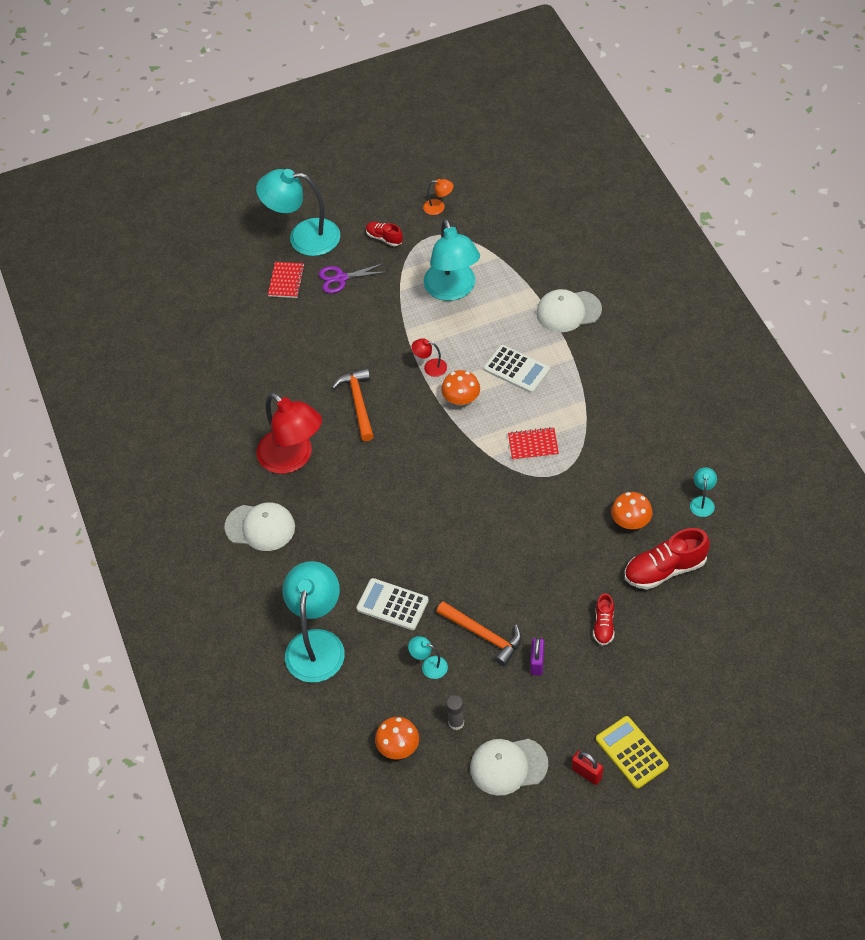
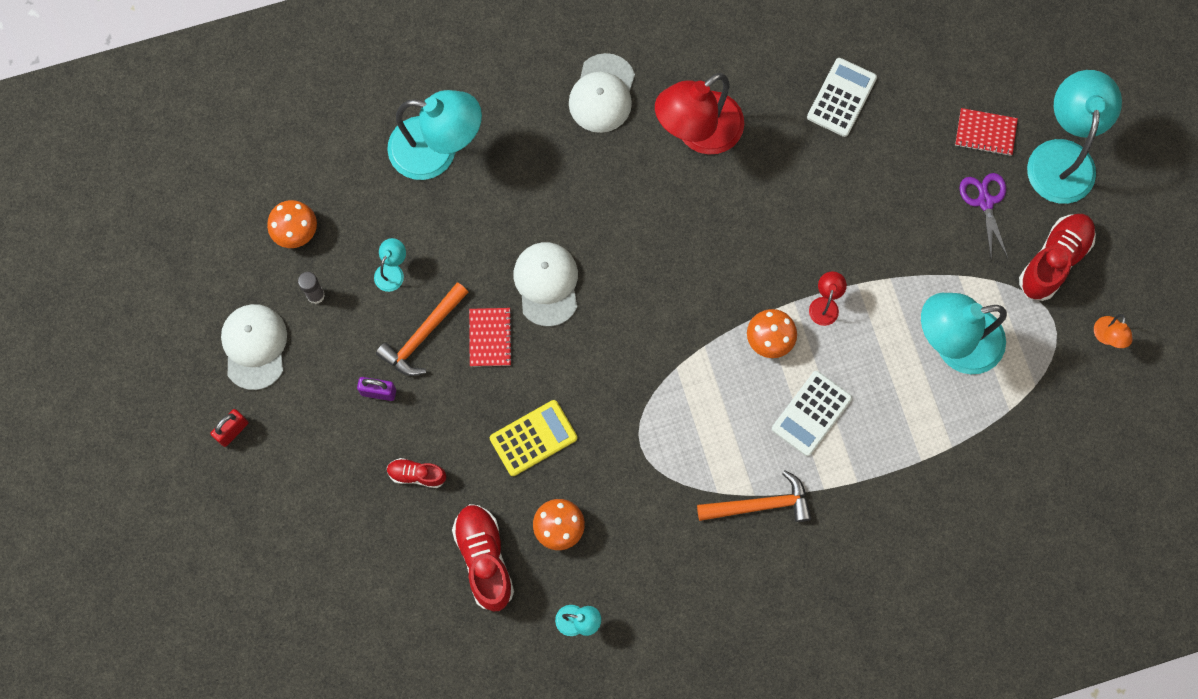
camera: 90 degrees right, 20 degrees up
(358, 403) = (775, 213): orange hammer -> orange hammer (760, 505)
(384, 238) = (1054, 261): red shoe -> red shoe, size x1.79
(392, 605) = (477, 236): white calculator -> white calculator (841, 97)
(533, 445) = (688, 421): red notebook -> red notebook (490, 338)
(568, 311) = (905, 492): white cap -> white cap (547, 284)
(631, 752) = (250, 484): yellow calculator -> yellow calculator (533, 438)

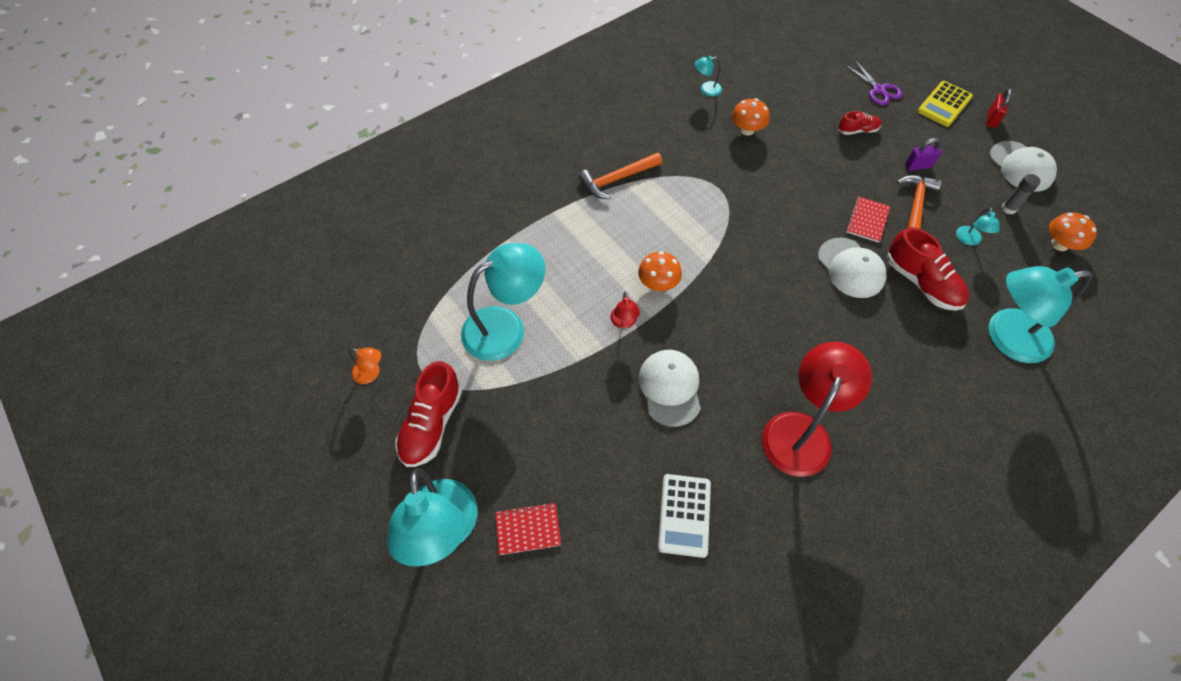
camera: 160 degrees right, 15 degrees down
(484, 559) = (784, 102): red shoe -> red shoe (921, 282)
(490, 338) = (867, 220): red notebook -> red notebook turned 45 degrees clockwise
(533, 438) = (795, 171): yellow calculator -> yellow calculator (944, 104)
(602, 93) = (906, 437): white cap -> white cap (670, 388)
(811, 413) = (603, 244): white calculator -> none
(985, 202) = (510, 457): purple scissors -> purple scissors (878, 90)
(1107, 337) = (371, 374): orange lamp -> orange lamp turned 120 degrees clockwise

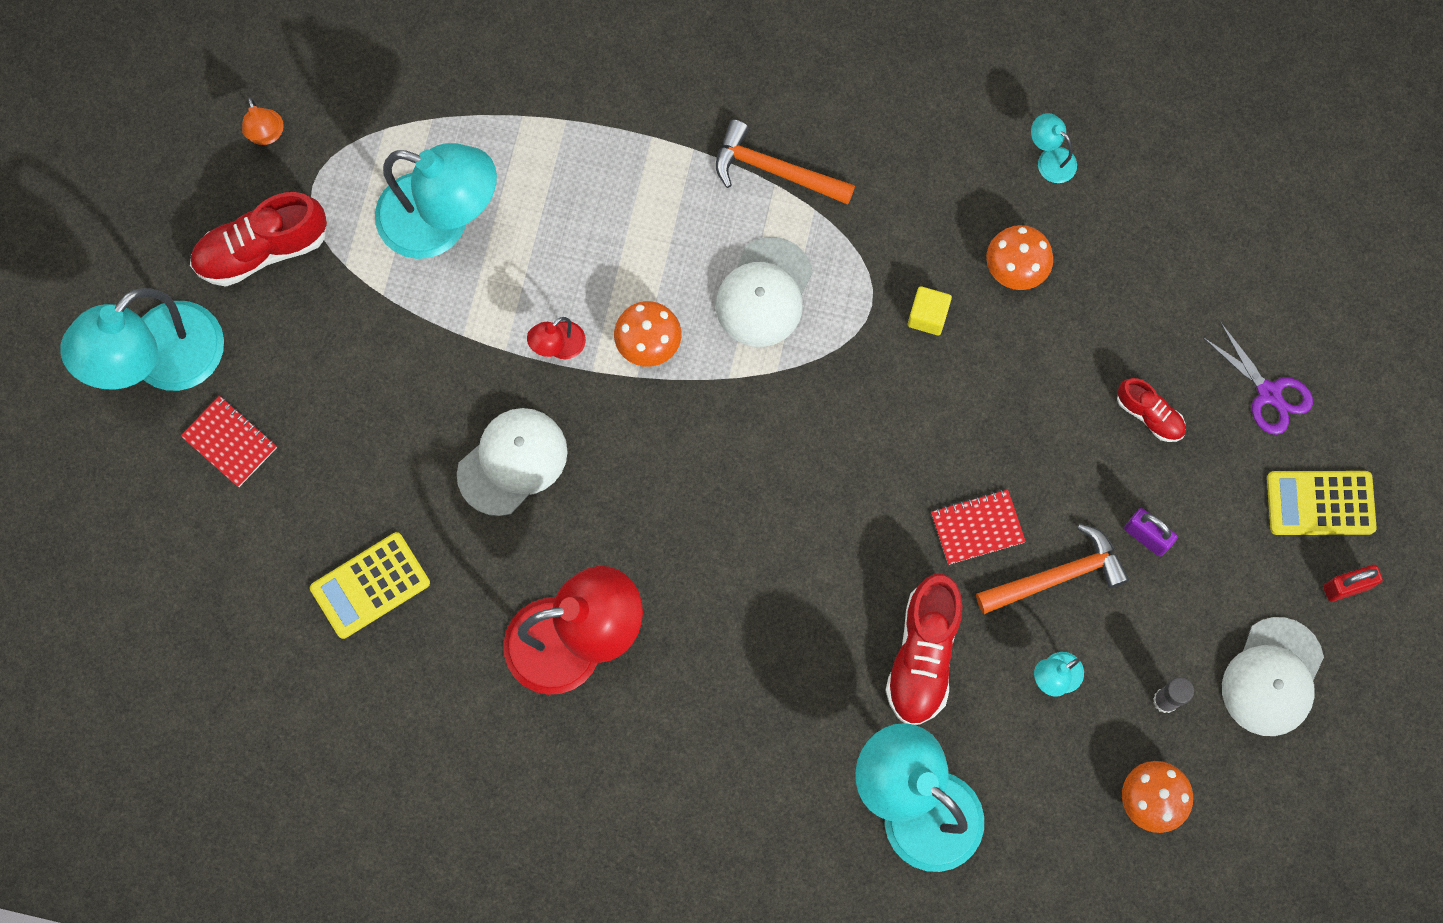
camera: 50 degrees right, 15 degrees up
(684, 515) = (370, 586): white calculator -> yellow calculator
(742, 172) = (927, 316): none -> yellow cube
(851, 268) = (873, 555): white cap -> white cap (764, 292)
(878, 90) = (1269, 393): purple scissors -> purple scissors turned 60 degrees counterclockwise

